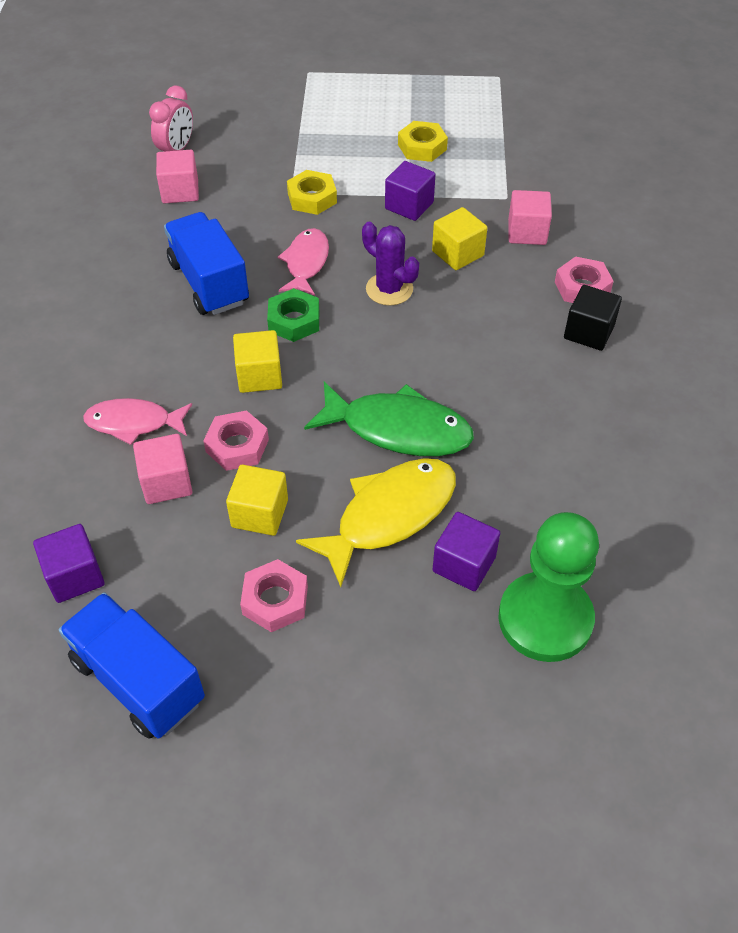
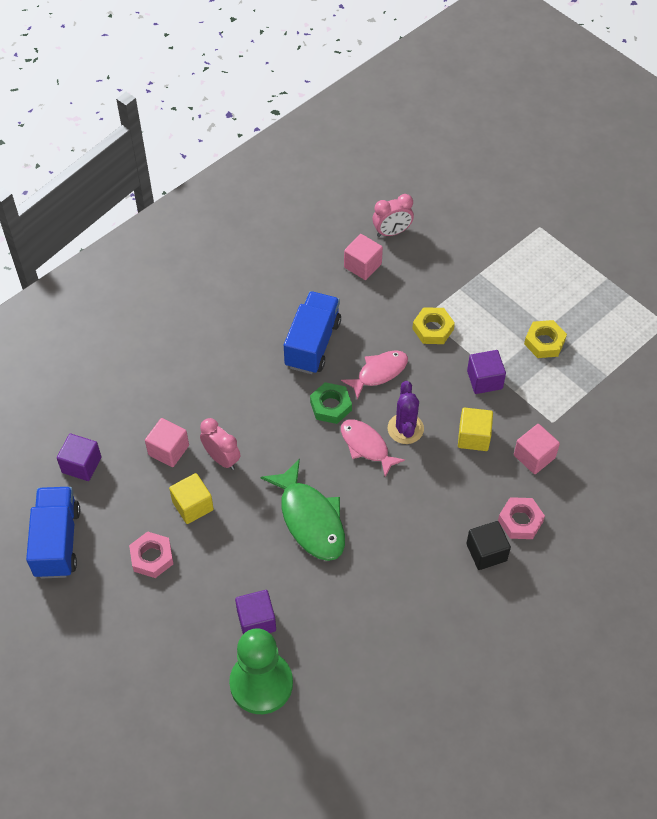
camera: 45 degrees right, 5 degrees up
(134, 423) = (187, 402): pink fish -> pink fish (366, 446)
(237, 446) = (222, 458): pink nut -> pink clock
(259, 376) = (276, 426): yellow cube -> none
(389, 515) = (251, 562): yellow fish -> none

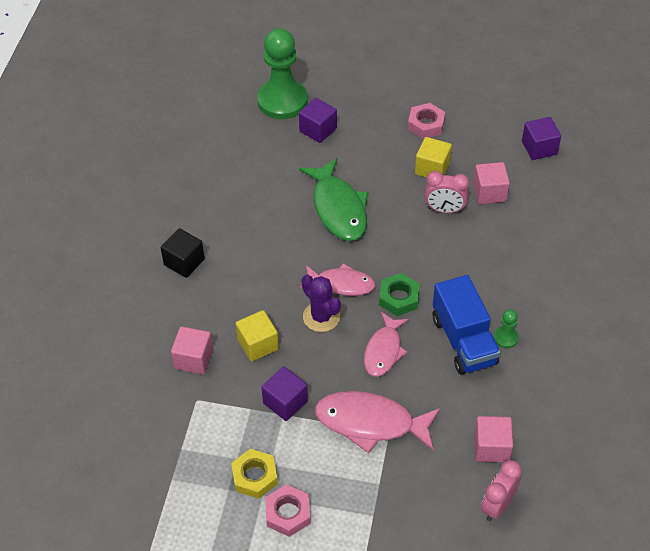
camera: 145 degrees right, 5 degrees down
(57, 542) = (498, 98): blue truck -> none
(280, 327) = (505, 338): none -> green pawn
(310, 519) = (338, 208): green fish -> green fish turned 135 degrees counterclockwise
(433, 329) = (370, 423): yellow nut -> pink fish
(520, 521) = (172, 300): pink nut -> pink nut (288, 513)

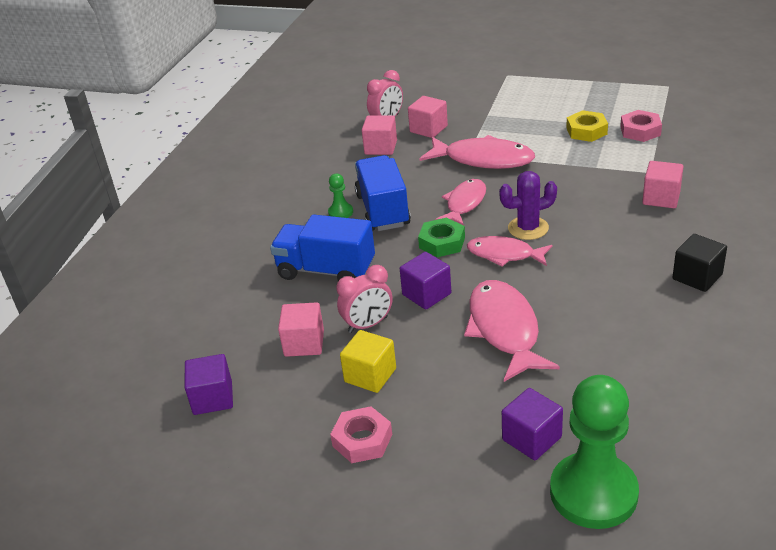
camera: 170 degrees left, 15 degrees down
(258, 344) = (595, 208): yellow cube -> none
(285, 402) = (563, 171): purple cube -> purple cube (426, 294)
(288, 513) = (556, 114): pink nut -> pink nut (640, 131)
(321, 317) = (528, 228): purple cactus -> purple cactus turned 75 degrees counterclockwise
(338, 208) = (504, 330): green fish -> pink fish
(441, 485) = (428, 129): none -> pink cube
(444, 210) = (368, 325): pink clock -> pink clock turned 135 degrees clockwise
(496, 263) = (326, 271): none -> blue truck

